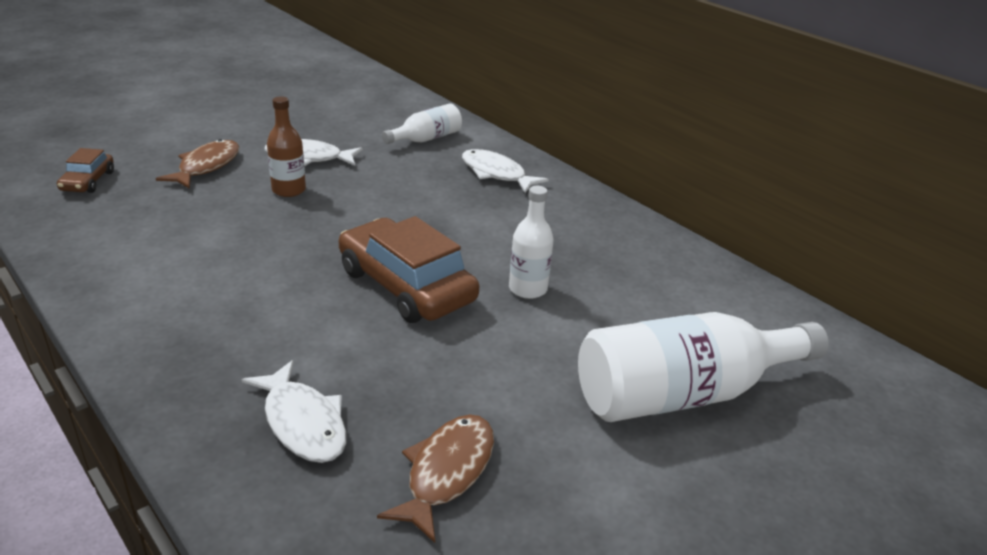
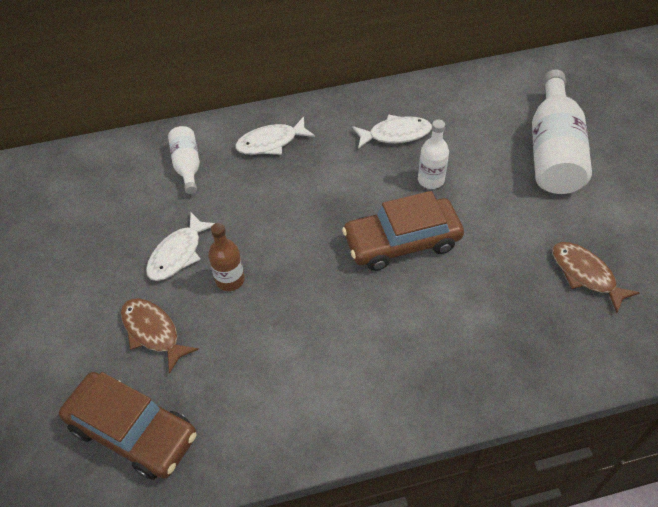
camera: 60 degrees left, 20 degrees up
(88, 181) = (132, 431): brown car -> brown car, size x2.00
(303, 423) = (526, 332): white fish -> white fish (395, 134)

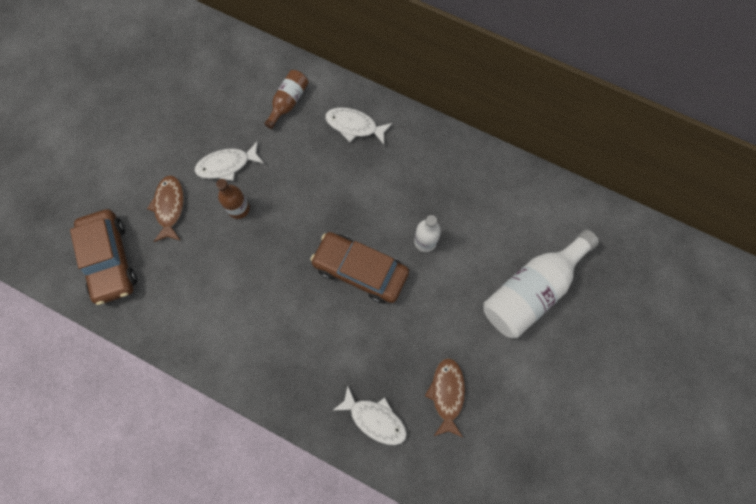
camera: 40 degrees right, 20 degrees up
(187, 166) = (288, 102): white bottle -> brown bottle
(395, 134) = (440, 186): white fish -> white fish (375, 419)

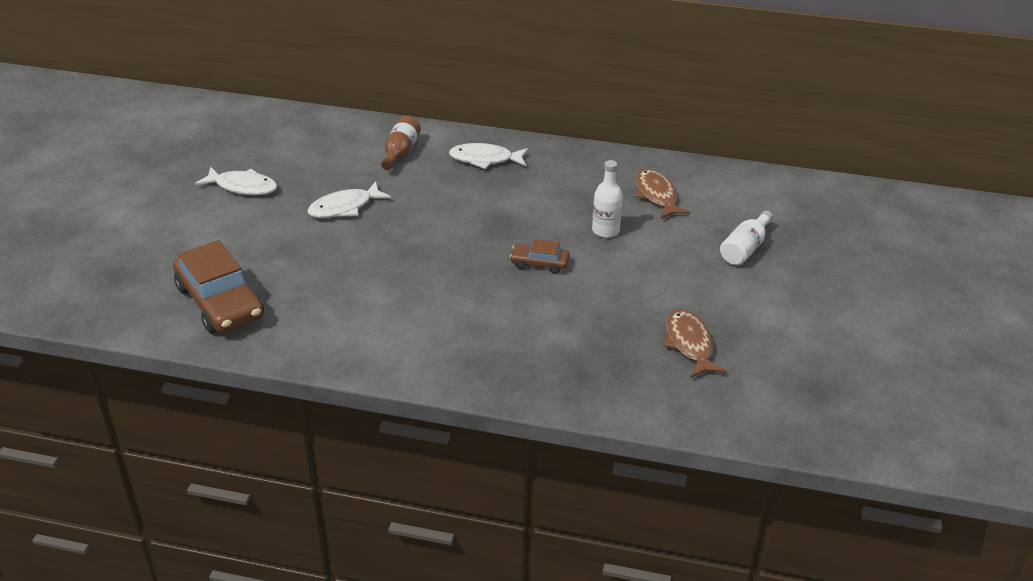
camera: 15 degrees left, 35 degrees down
(169, 207) = (284, 249): brown fish -> brown fish (656, 195)
(238, 208) = (371, 238): brown bottle -> none
(360, 270) = (539, 263): brown car -> brown car, size x0.50
(375, 419) = (612, 380): white fish -> white fish (243, 187)
(531, 290) = (745, 248): white bottle -> white bottle, size x0.52

